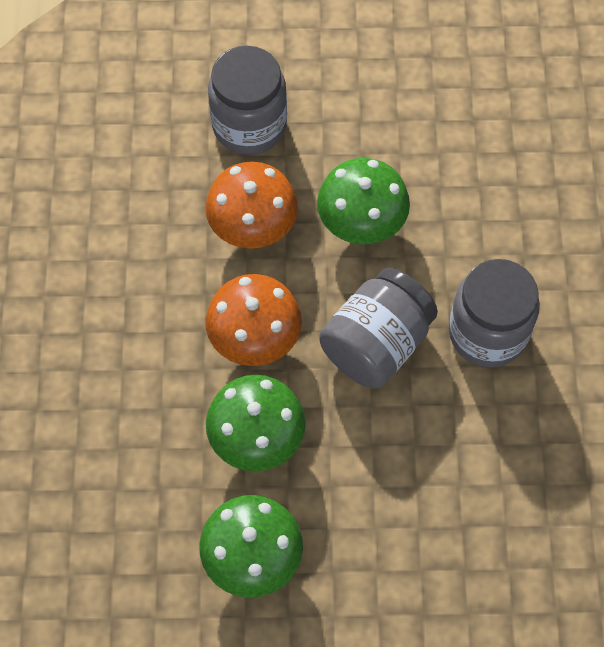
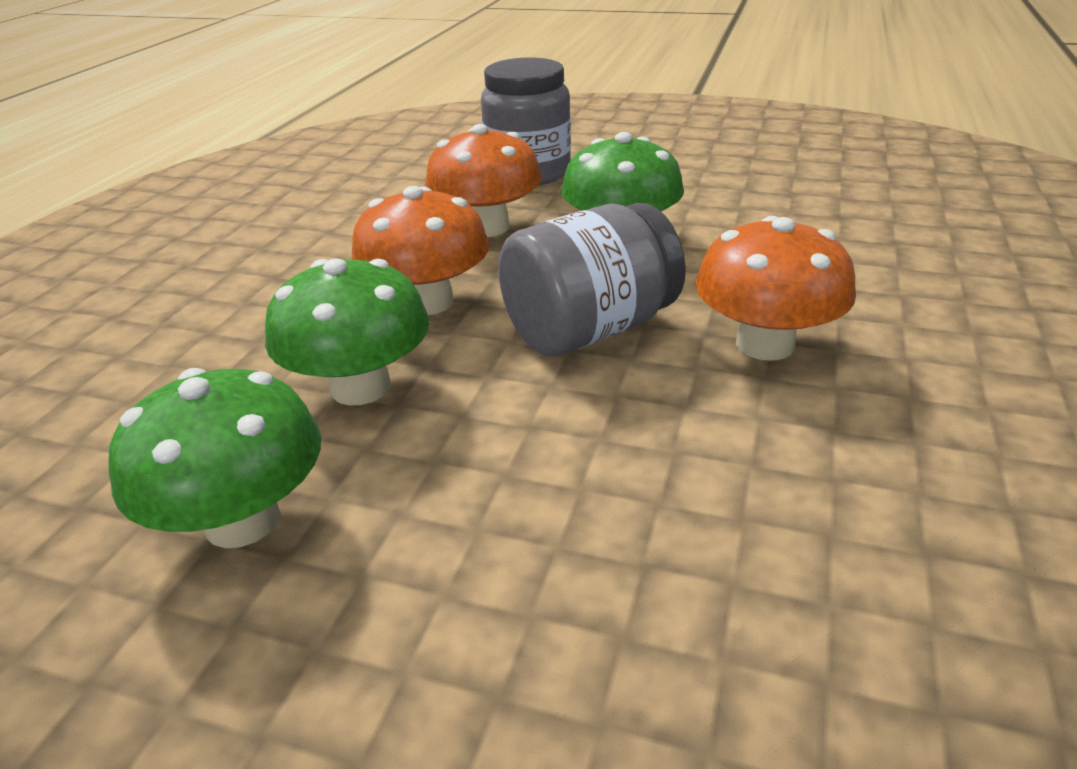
camera: 20 degrees right, 30 degrees down
(487, 333) = (765, 344): grey jar -> orange mushroom

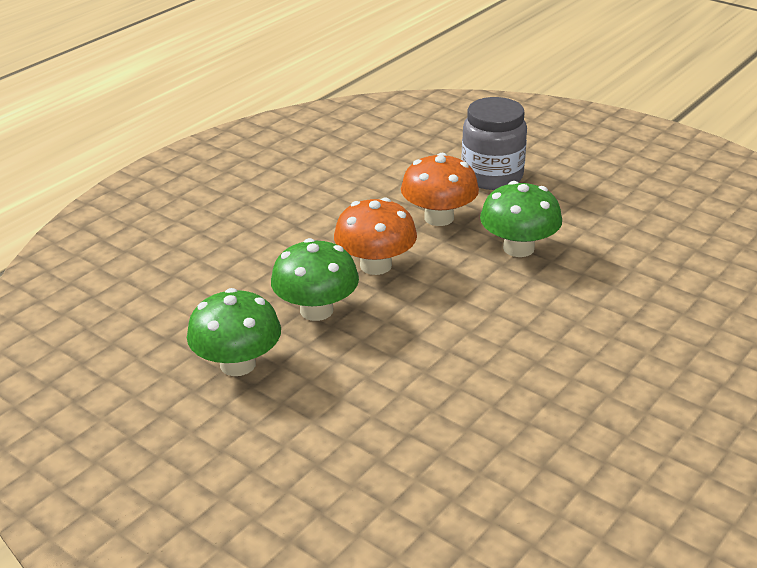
camera: 20 degrees right, 0 degrees up
(590, 330) = (458, 308): grey jar -> none
(765, 344) = (552, 343): orange mushroom -> none

